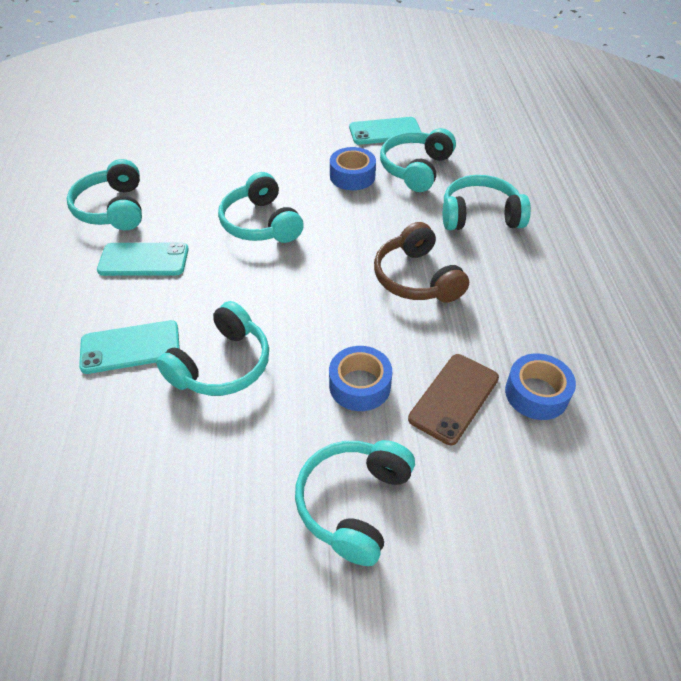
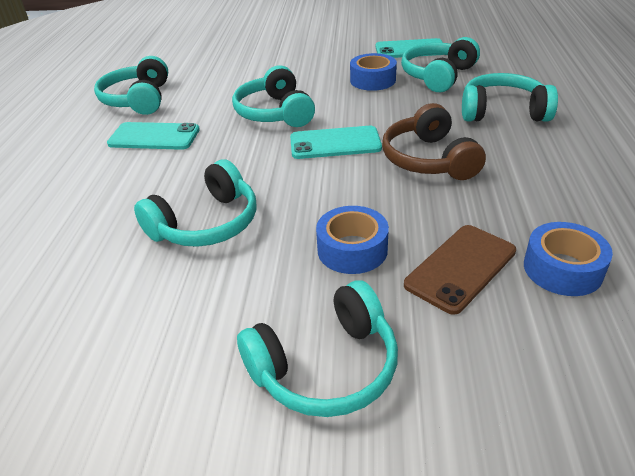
camera: 10 degrees right, 10 degrees down
(130, 347) = (118, 204): turquoise phone -> turquoise phone (335, 143)
(354, 504) = (325, 367): turquoise headphones -> turquoise headphones turned 150 degrees counterclockwise

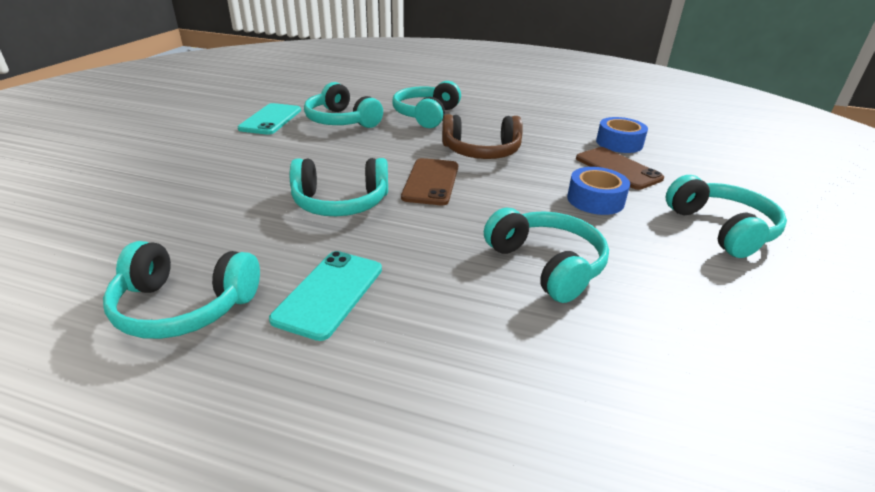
camera: 80 degrees left, 5 degrees down
(335, 143) = (431, 182): turquoise phone -> brown phone
(372, 80) = (318, 146): blue tape -> none

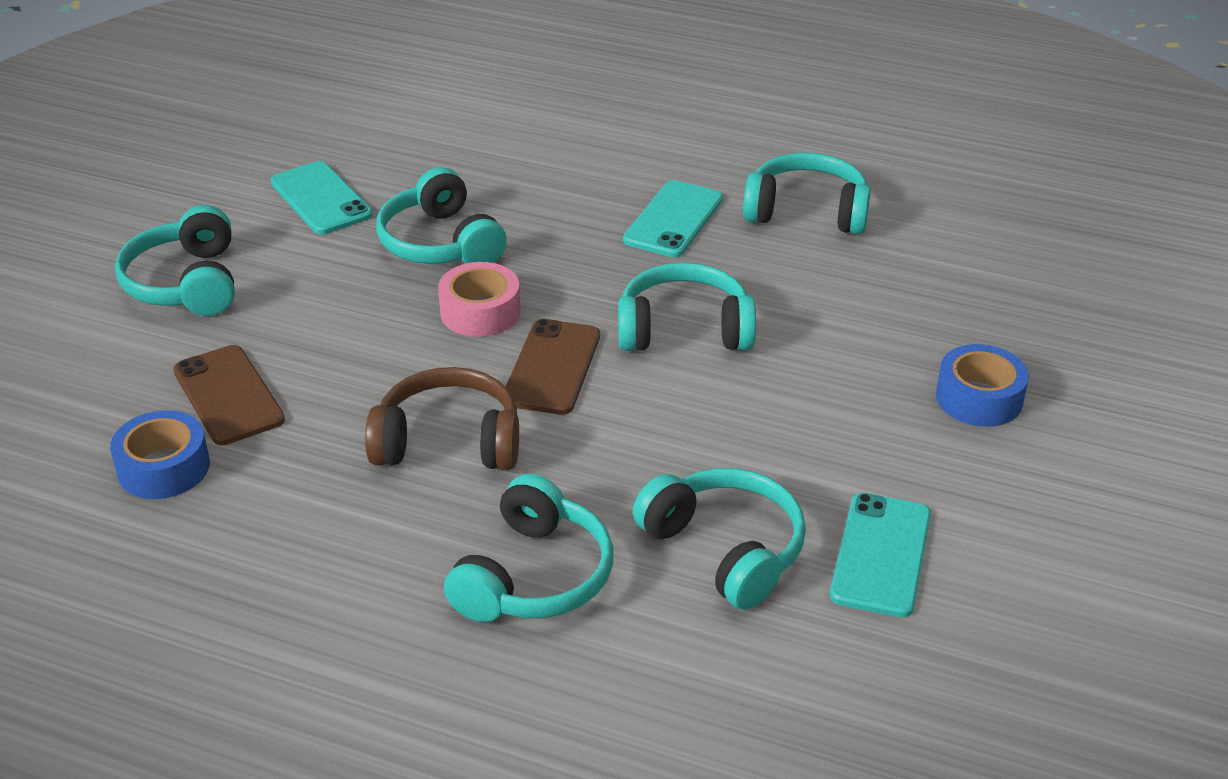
camera: 175 degrees left, 5 degrees up
(489, 212) = (480, 312): none -> pink tape
(595, 200) = (318, 330): blue tape -> blue tape (979, 398)
(694, 311) = (320, 199): none -> turquoise phone

